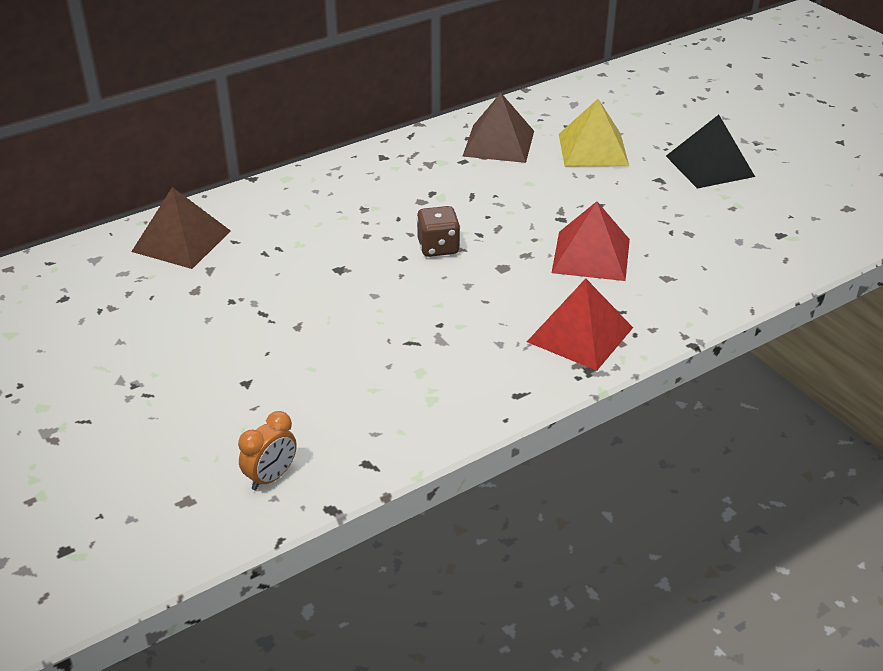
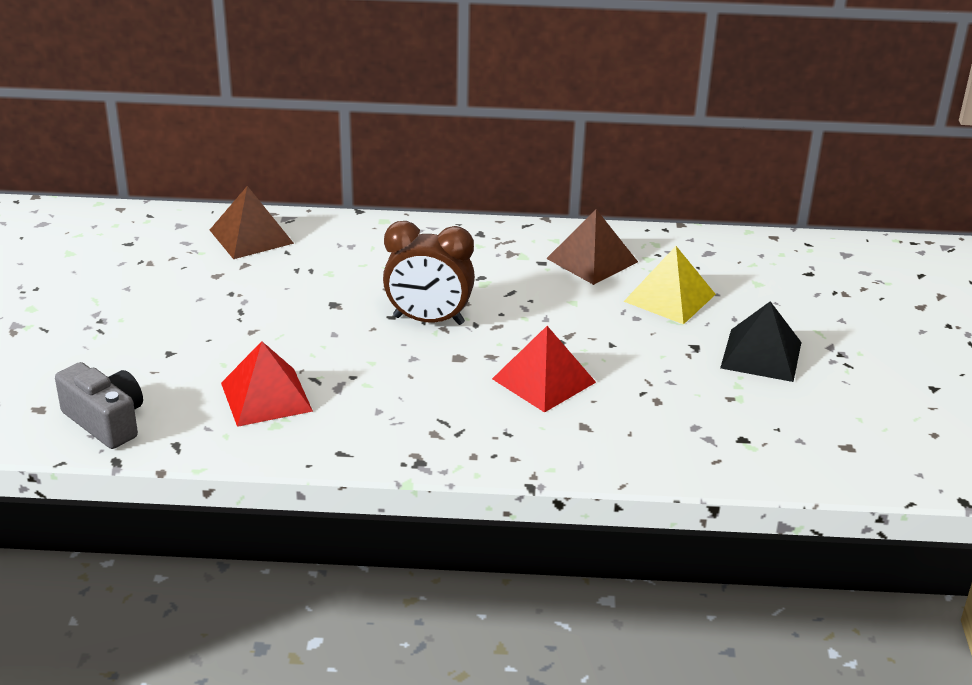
camera: 35 degrees right, 5 degrees down
(271, 477) = (106, 421): orange clock -> grey camera
(438, 247) = (428, 320): brown dice -> brown clock
(579, 334) = (448, 434): red pyramid -> red pyramid (266, 396)

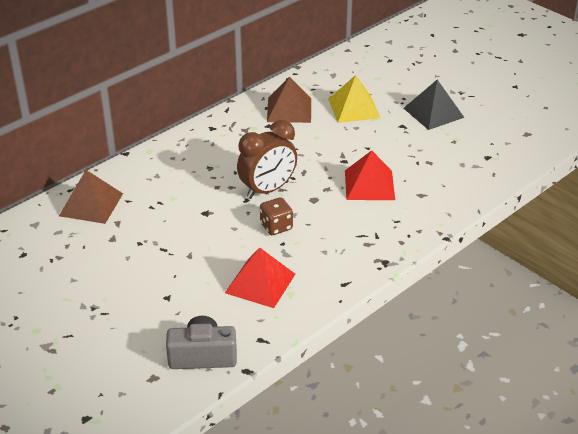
camera: 45 degrees left, 5 degrees up
(374, 358) = (276, 227): none -> brown dice

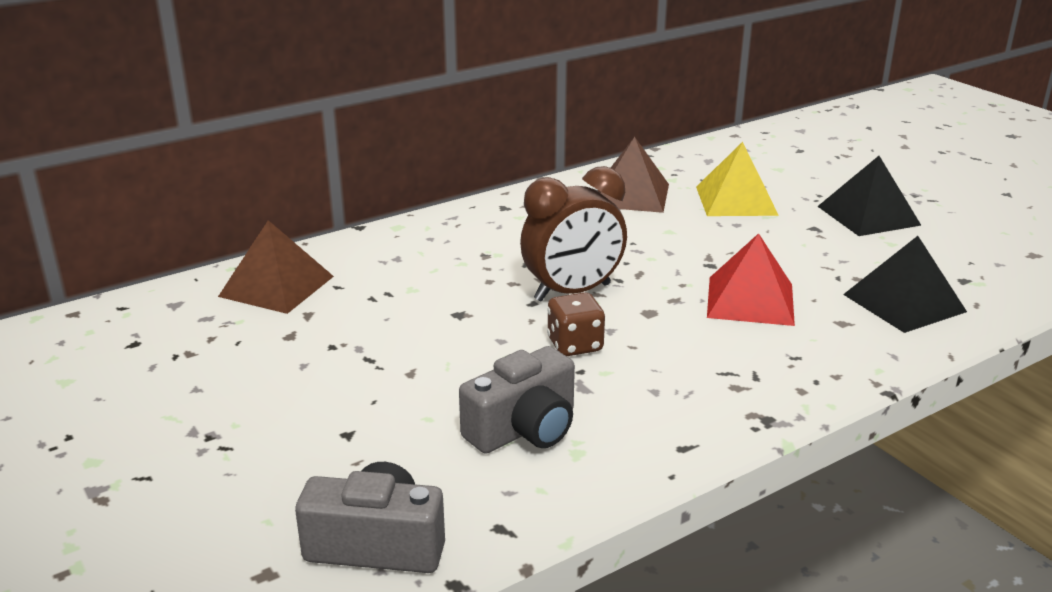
camera: 10 degrees right, 10 degrees down
(260, 283) = (524, 429): red pyramid -> grey camera
(454, 177) = (904, 303): none -> black pyramid

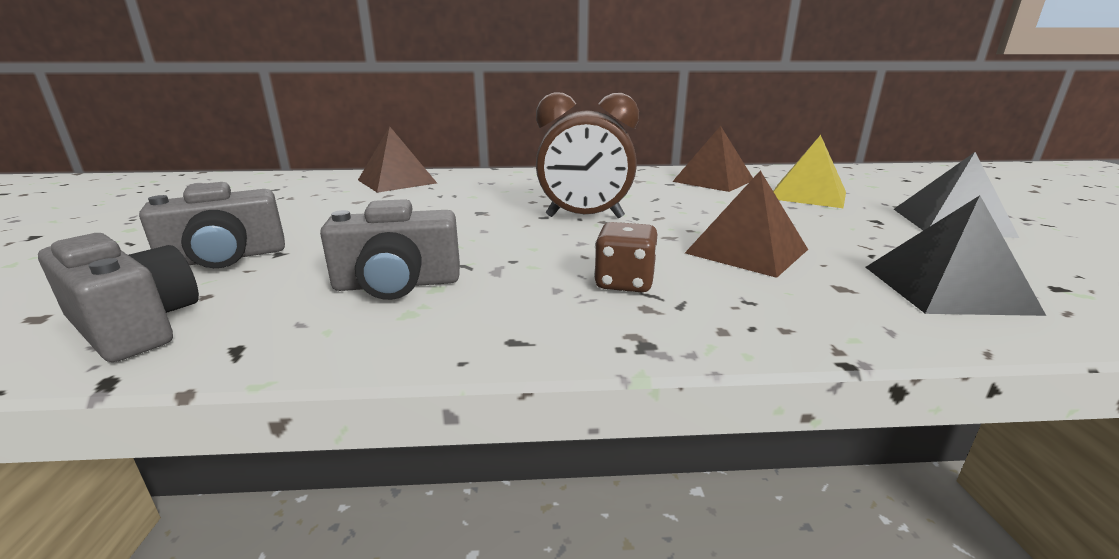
camera: 30 degrees right, 5 degrees down
(305, 458) = (225, 258): none -> grey camera
(575, 345) = (535, 244): brown dice -> brown dice (624, 283)
(750, 300) = (747, 251): red pyramid -> brown pyramid

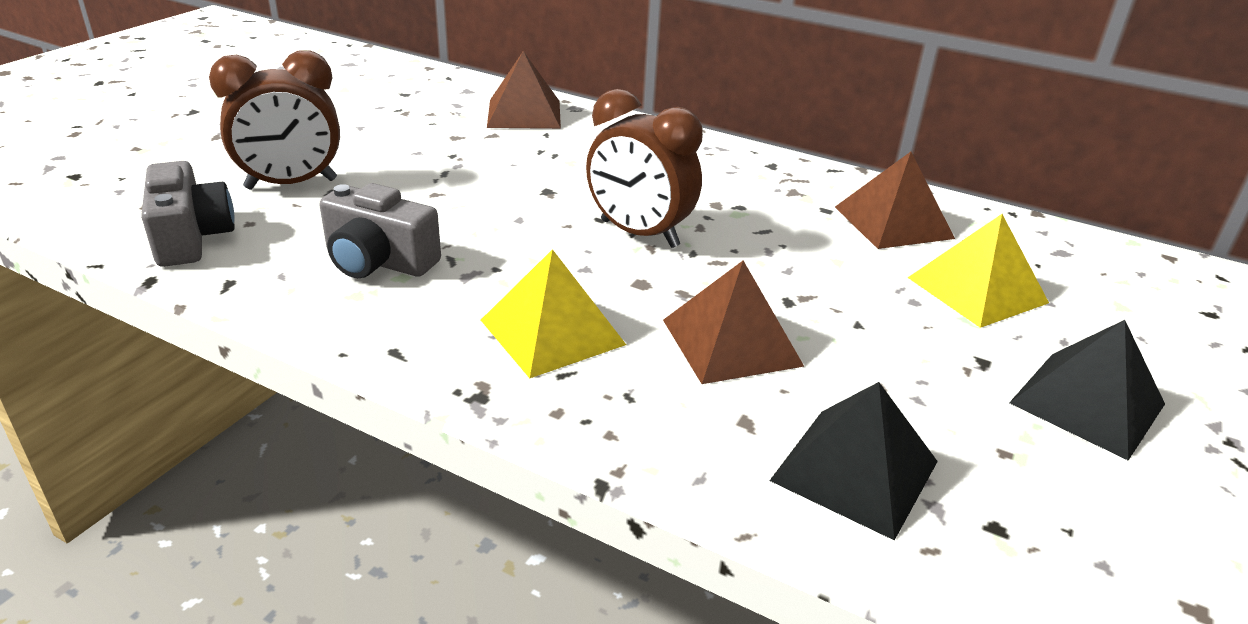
camera: 30 degrees right, 10 degrees up
(225, 258) = (291, 184): grey camera -> brown clock
(624, 283) = (552, 332): brown dice -> yellow pyramid

